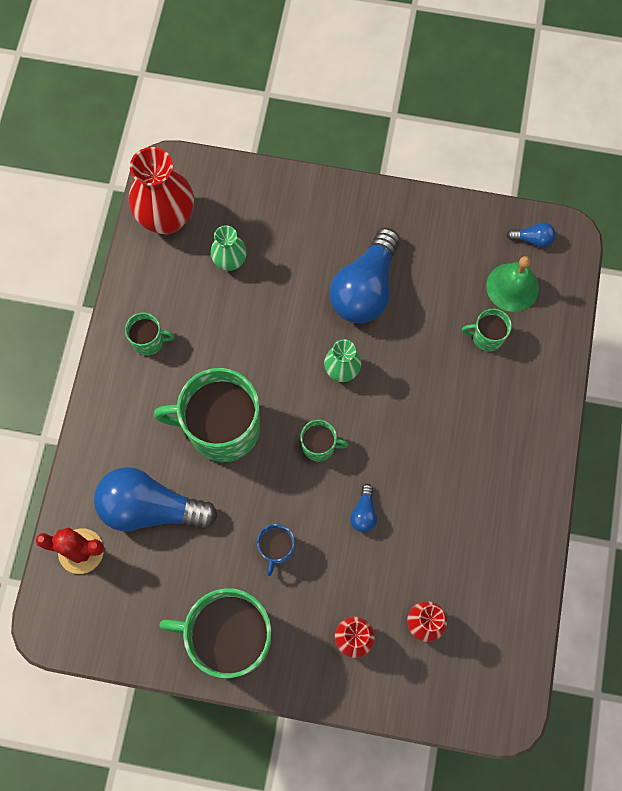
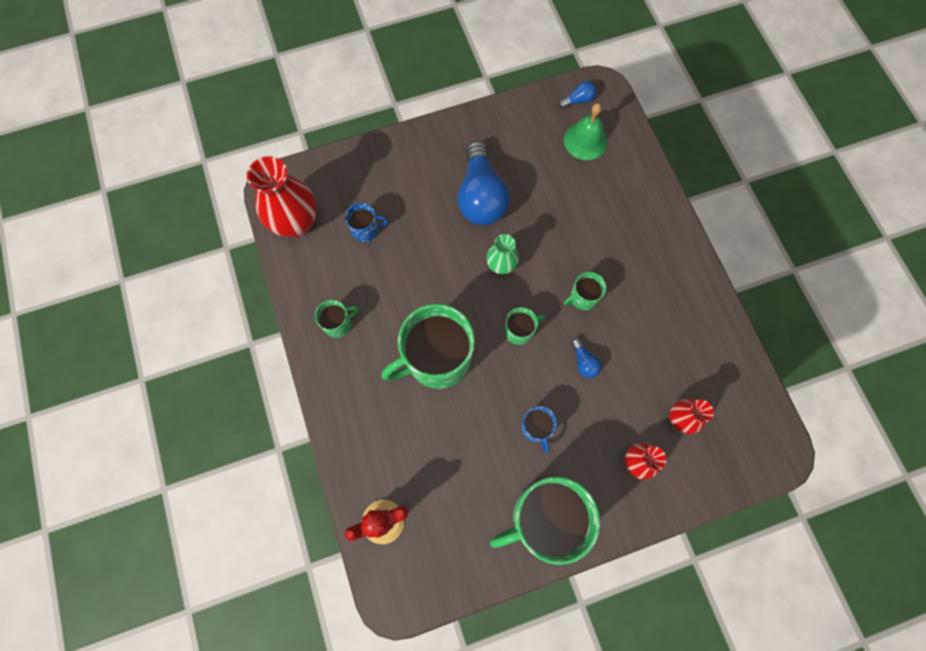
camera: 30 degrees left, 0 degrees up
(151, 508) = (419, 453): blue light bulb -> none
(230, 261) = (366, 230): green vase -> blue mug
(486, 337) = (590, 185): green mug -> green mug (583, 297)

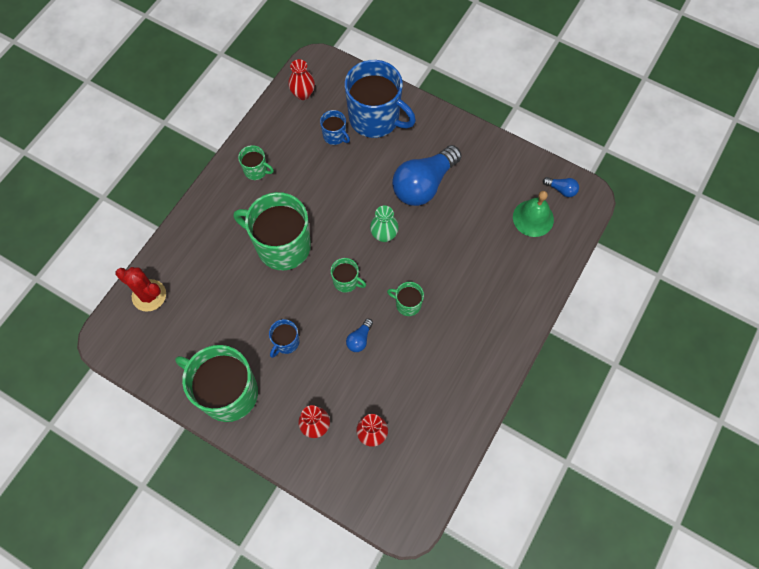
camera: 50 degrees right, 5 degrees down
(296, 223) = (303, 94): red vase -> red vase, size x0.56
(380, 184) = (375, 118): none -> blue mug

